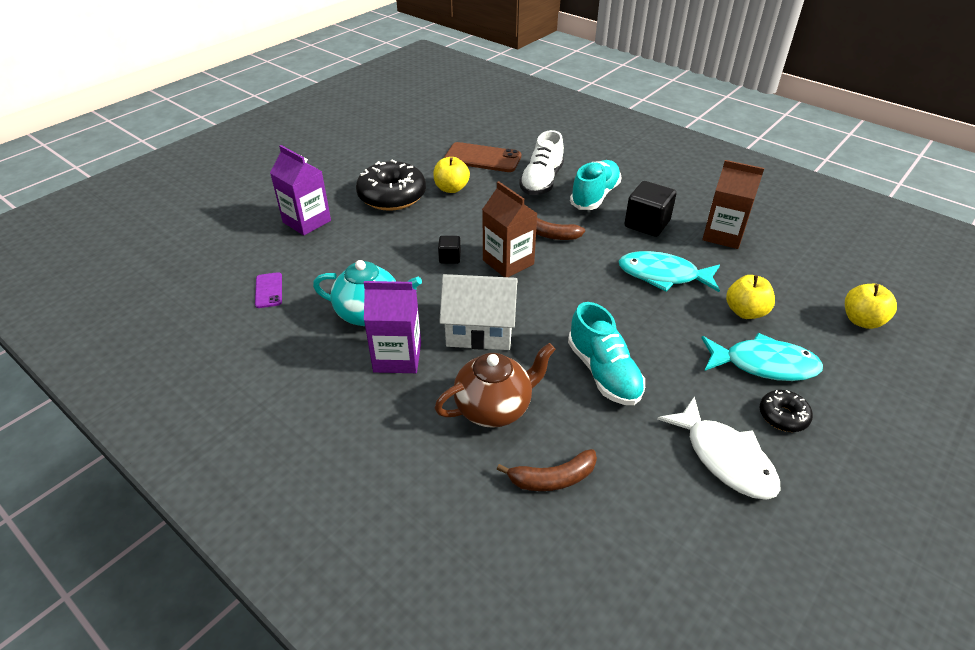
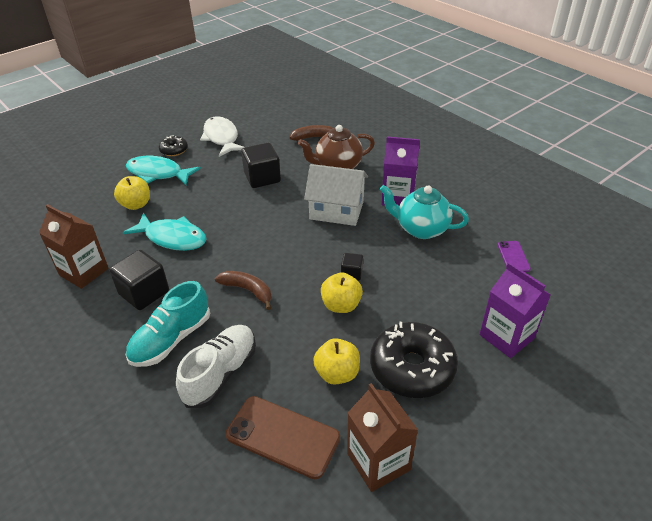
camera: 170 degrees left, 0 degrees up
(508, 262) = (298, 263): brown carton -> brown carton (378, 461)
(603, 372) = (262, 178): turquoise shoe -> black cube
(862, 320) = (62, 192): yellow apple -> yellow apple (341, 305)

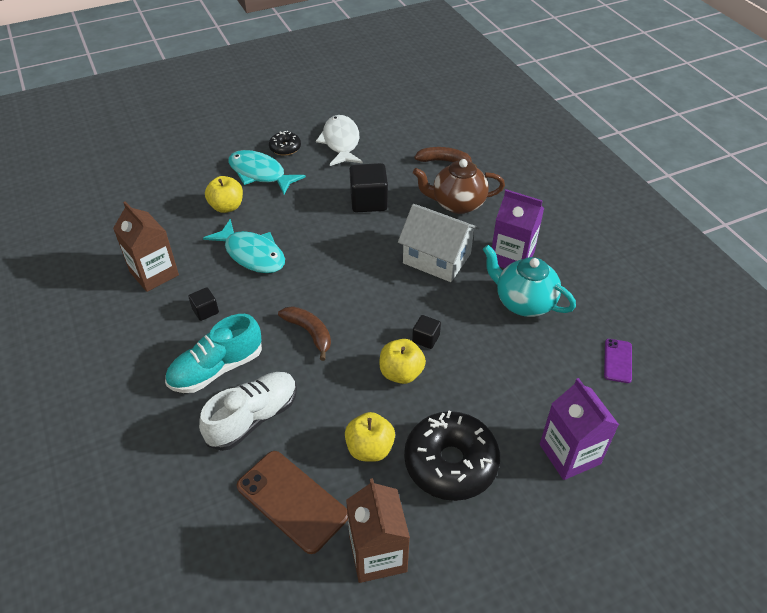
camera: 15 degrees right, 5 degrees up
(144, 293) = (205, 311): black cube -> black cube, size x0.53

